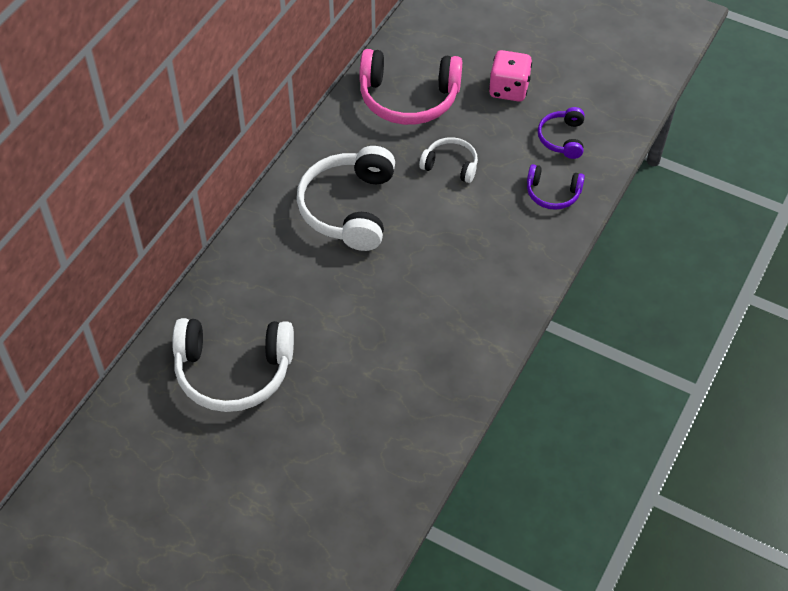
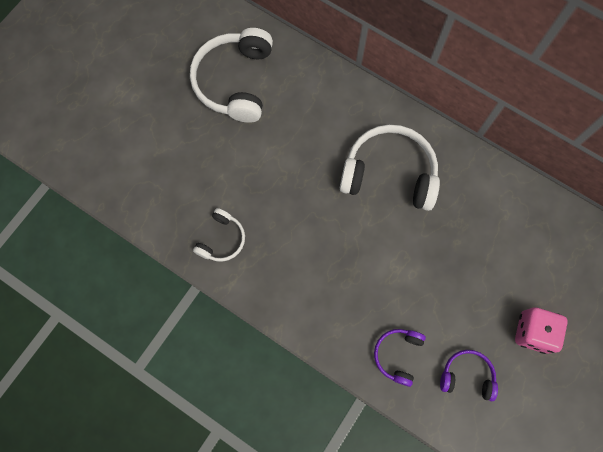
camera: 95 degrees right, 20 degrees up
(408, 98) = (519, 235): pink headphones -> none
(450, 165) = (435, 265): white headphones -> white headphones (222, 239)

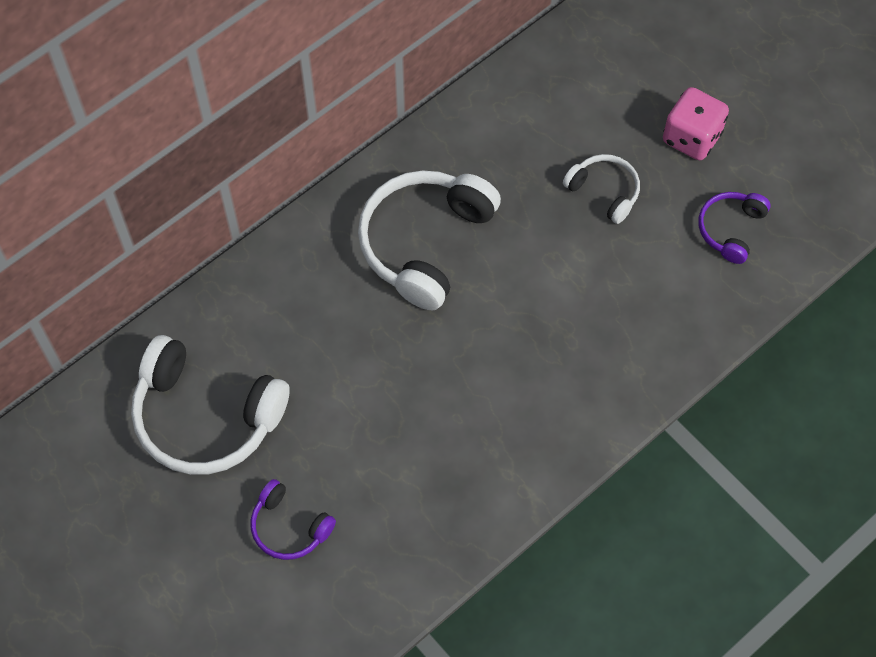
camera: 75 degrees left, 10 degrees down
(222, 239) = (461, 493): white headphones -> white headphones (604, 191)
(397, 355) = (685, 303): purple headphones -> purple headphones (289, 527)

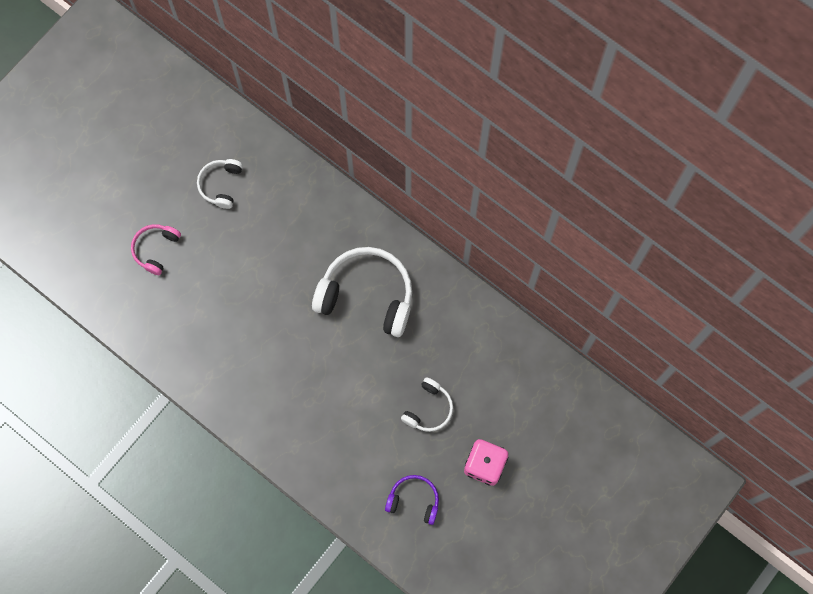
camera: 80 degrees right, 10 degrees up
(205, 417) = (221, 185): white headphones -> white headphones, size x0.52
(289, 527) = (156, 249): purple headphones -> pink headphones

